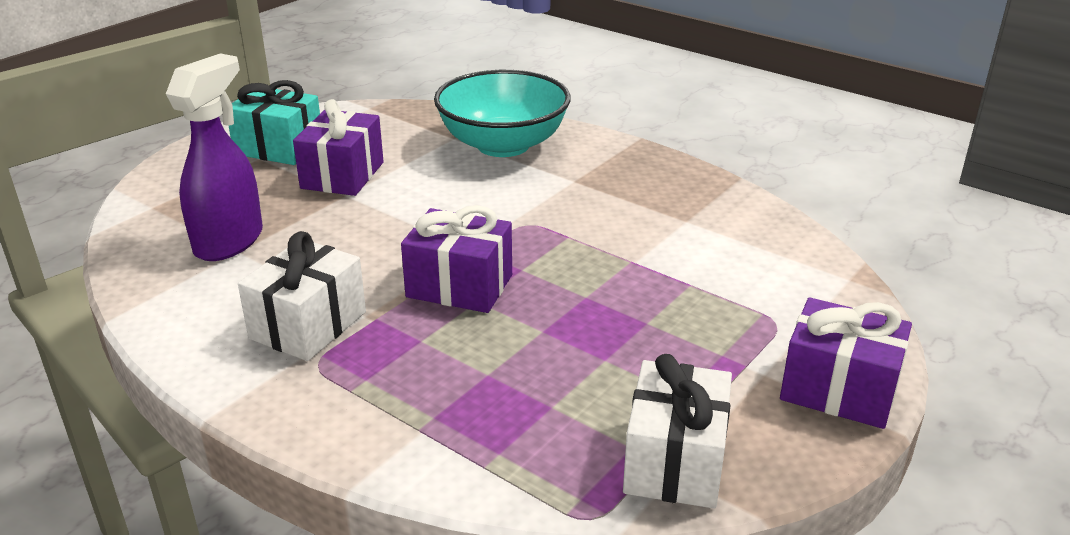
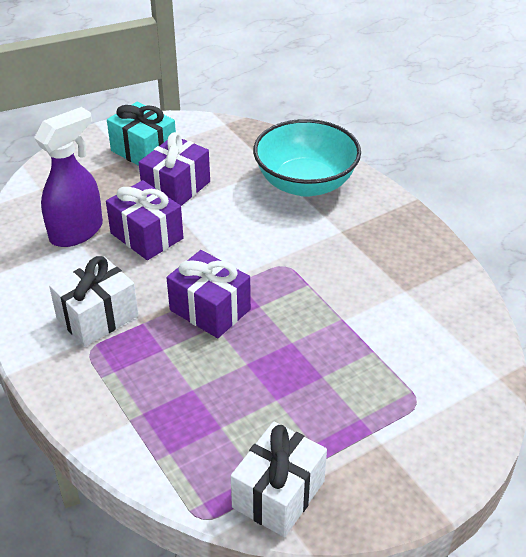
camera: 20 degrees right, 10 degrees up
(839, 390) = (427, 472): purple gift -> purple gift (147, 236)

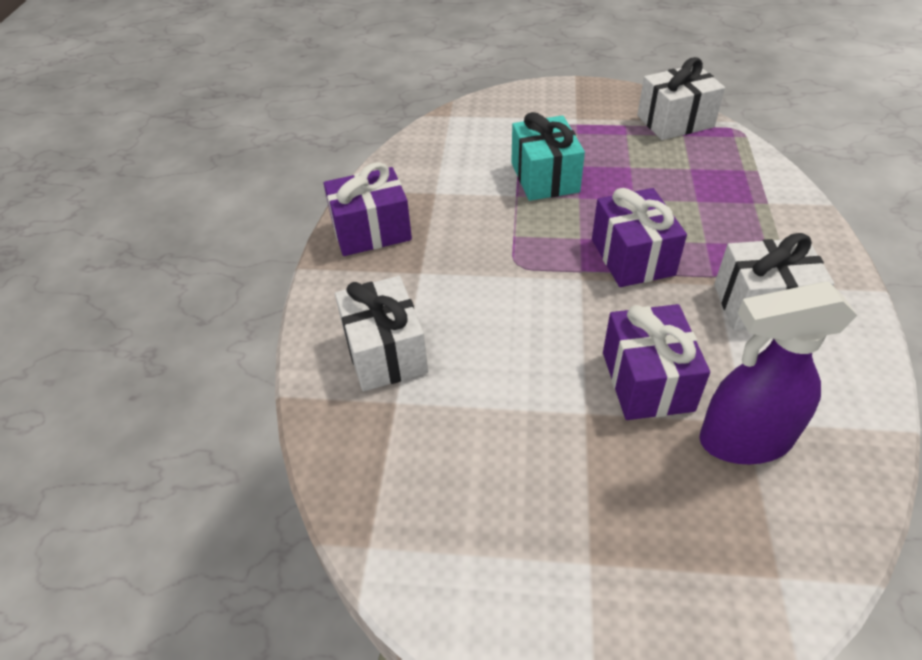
camera: 140 degrees left, 5 degrees up
(144, 151) = (551, 561): turquoise gift -> turquoise gift (545, 177)
(176, 188) = (554, 442): purple gift -> purple gift (371, 231)
(305, 183) = (385, 352): turquoise bowl -> white gift

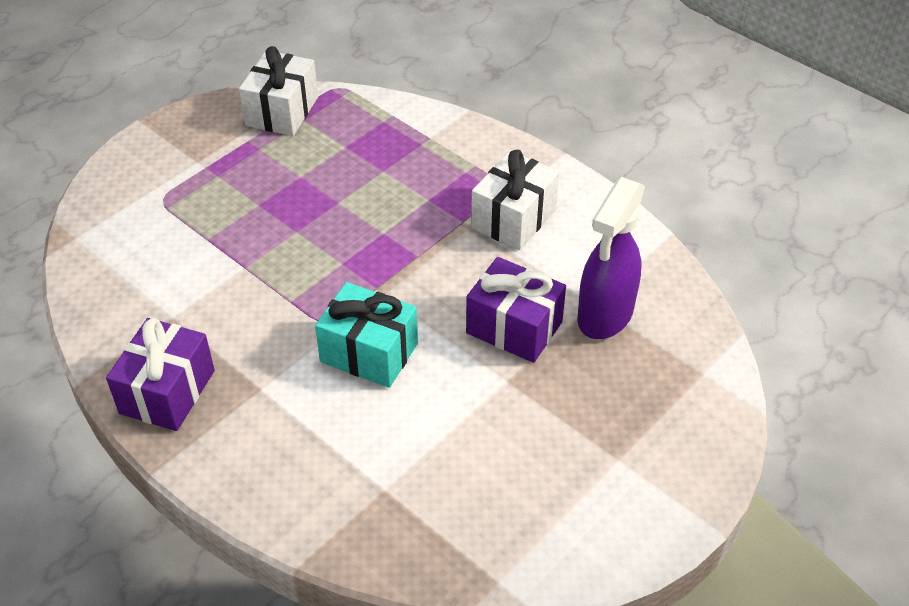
camera: 55 degrees left, 0 degrees up
(385, 352) = (325, 466): white gift -> none
(545, 177) = (246, 234): turquoise gift -> turquoise gift (369, 352)
(632, 257) = (396, 249): purple gift -> none

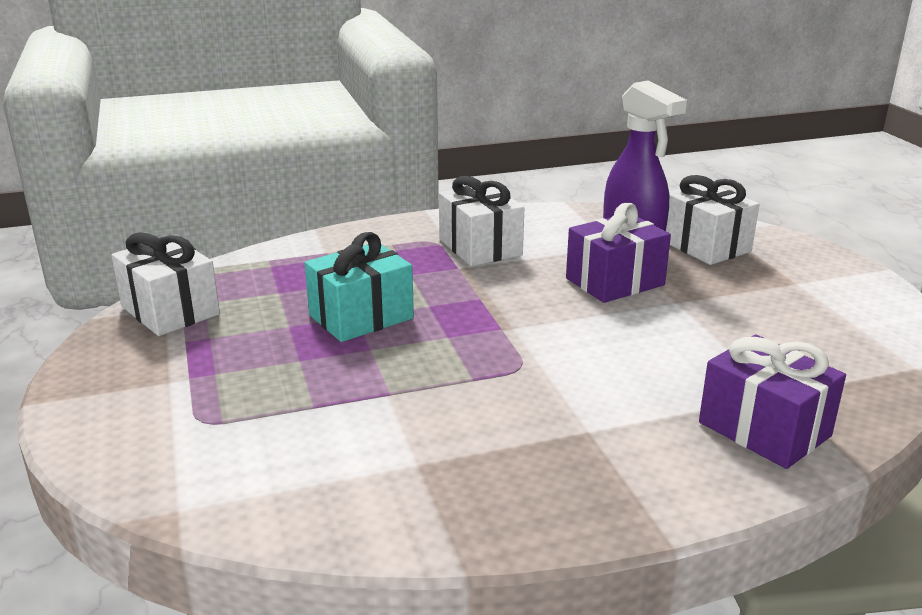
camera: 60 degrees left, 20 degrees down
(167, 392) = (543, 498): purple gift -> purple gift (764, 429)
(369, 352) = (588, 355): turquoise gift -> turquoise gift (361, 317)
(649, 368) = (704, 246): none -> white gift

